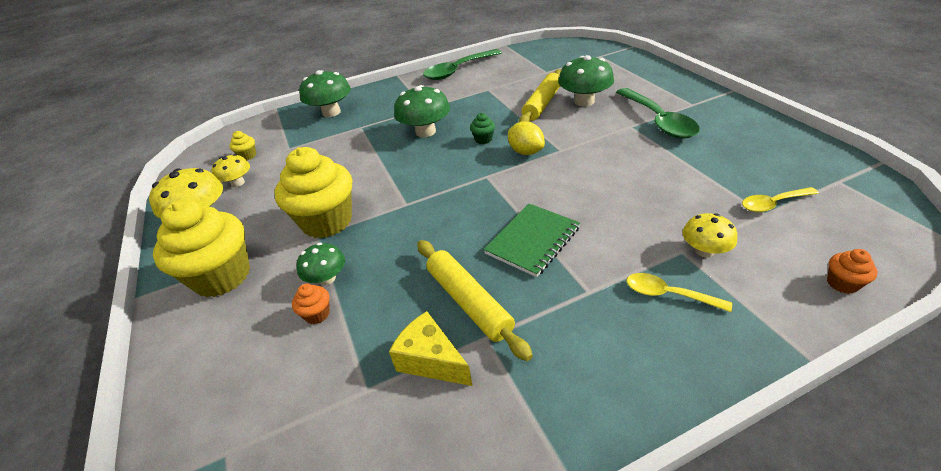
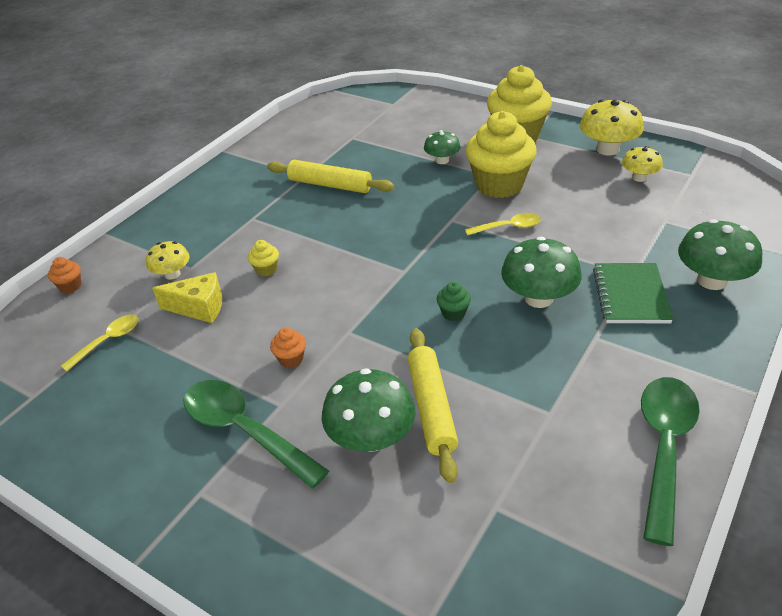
camera: 145 degrees right, 0 degrees up
(248, 156) = (689, 199): yellow cupcake -> yellow cupcake (266, 269)
(317, 314) = (421, 147): orange cupcake -> orange cupcake (291, 359)
(431, 360) = (328, 157): yellow cheese -> yellow cheese (199, 308)
(526, 152) = (387, 314): yellow lemon -> none
(533, 241) = (313, 233): green notebook -> green notebook (630, 295)
(668, 294) = (196, 235): yellow spoon -> yellow spoon (508, 227)

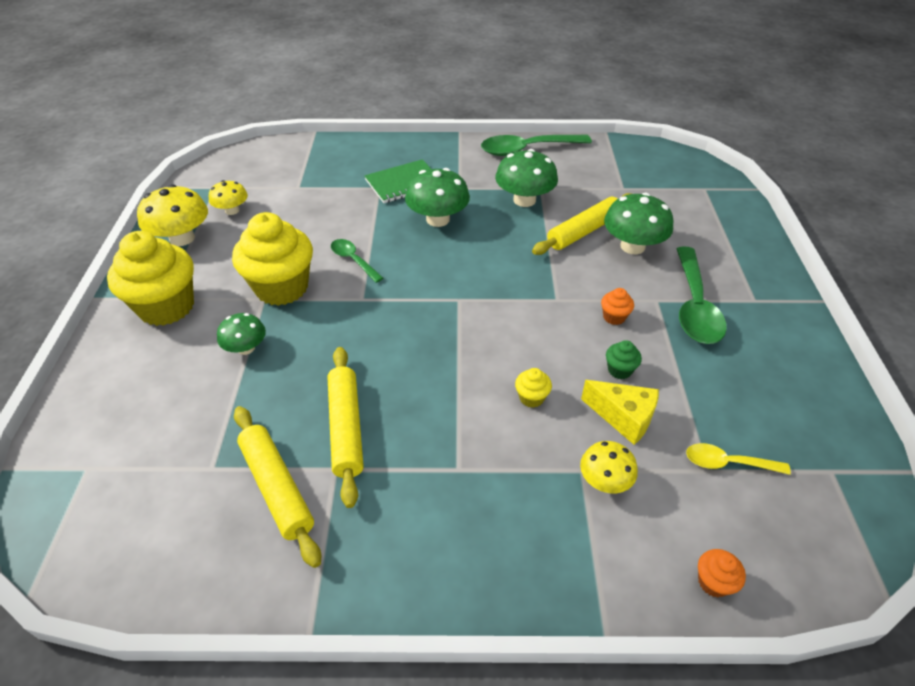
camera: 125 degrees left, 5 degrees up
(199, 308) = (623, 418): yellow cheese -> yellow cheese turned 150 degrees clockwise
(315, 155) = (277, 488): none -> yellow rolling pin
(453, 313) = (488, 253): green cupcake -> green cupcake (619, 370)
(508, 227) = (353, 260): yellow spoon -> green spoon
(712, 280) = (363, 157): green mushroom -> green mushroom (524, 200)

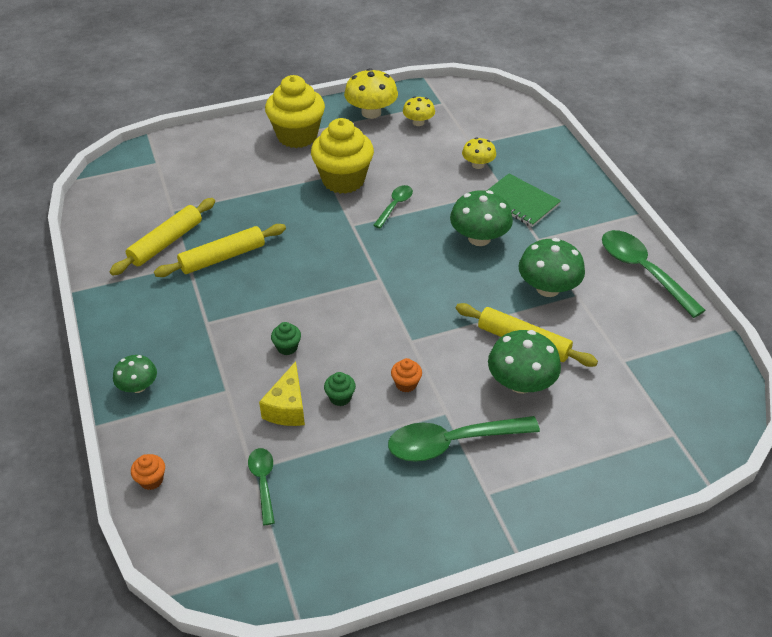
camera: 70 degrees right, 0 degrees up
(246, 348) = (275, 186): green mushroom -> green mushroom (138, 386)
(531, 398) = (287, 347): yellow cupcake -> green cupcake
(604, 480) = (221, 405): yellow mushroom -> yellow mushroom (478, 165)
(727, 463) = (263, 482): yellow spoon -> green spoon

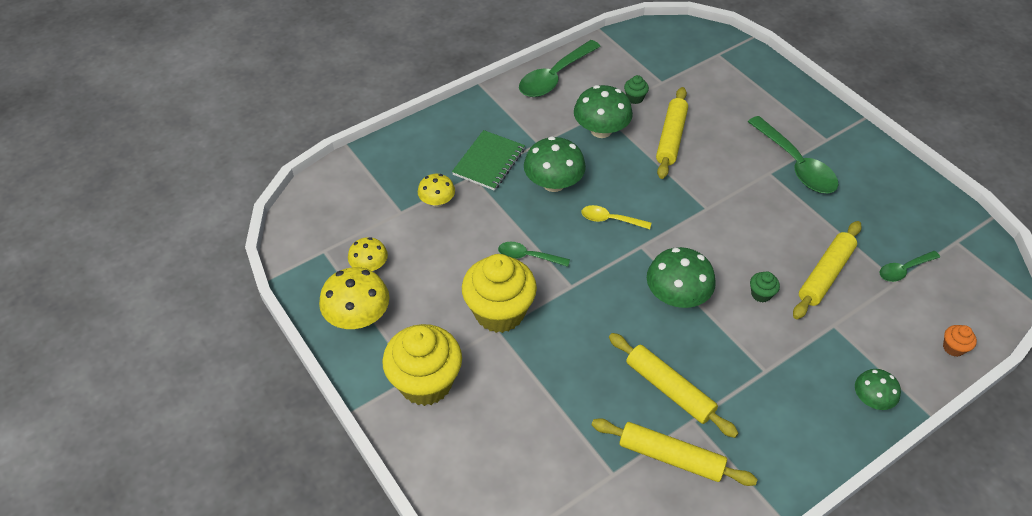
camera: 105 degrees left, 5 degrees up
(287, 408) = (825, 275): yellow cheese -> yellow rolling pin
(340, 397) = (794, 241): green cupcake -> green cupcake (634, 98)
(406, 384) = (755, 202): orange cupcake -> none
(419, 266) = (610, 220): none -> yellow spoon
(521, 383) = (715, 134): green mushroom -> green mushroom (676, 296)

